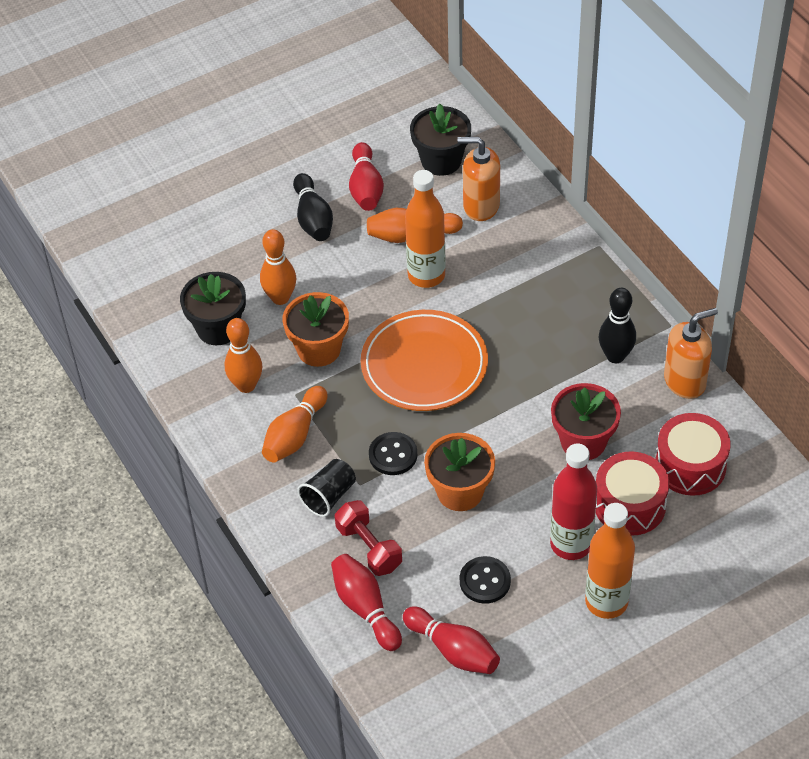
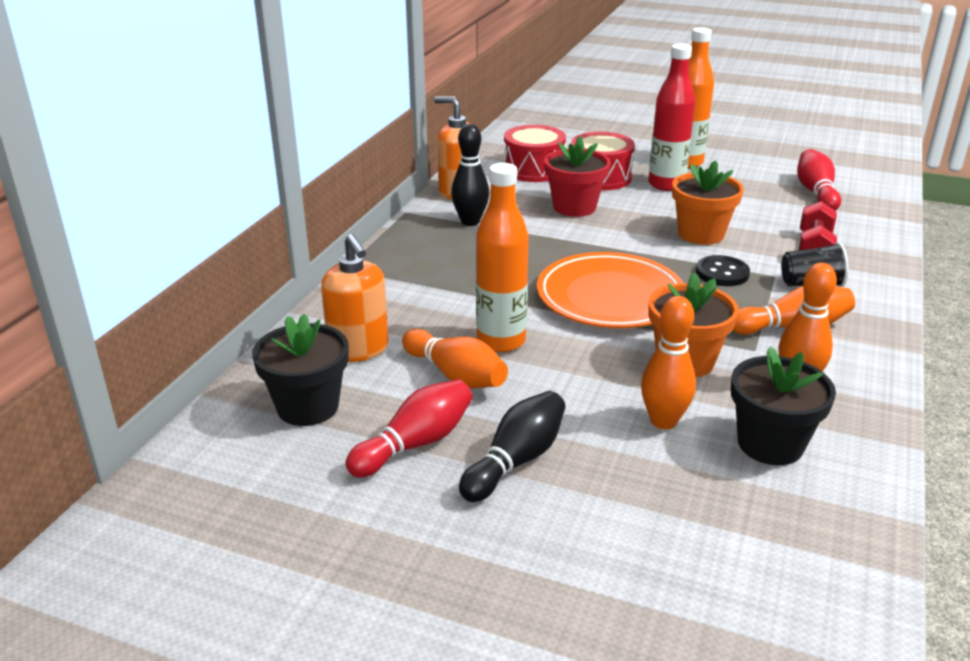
camera: 130 degrees left, 20 degrees down
(365, 608) = (857, 231): red bowling pin -> none
(485, 581) = (749, 200): black button -> none

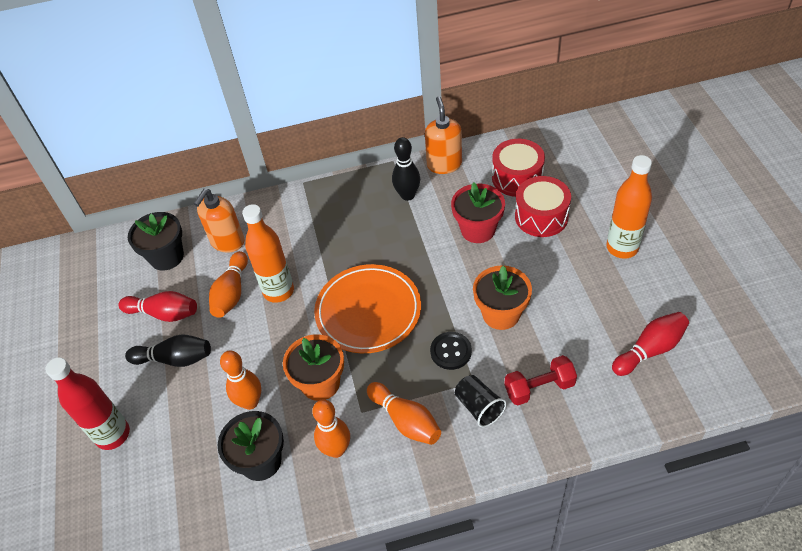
camera: 60 degrees right, 20 degrees up
(666, 184) = (567, 257): red bottle -> red bottle (113, 435)

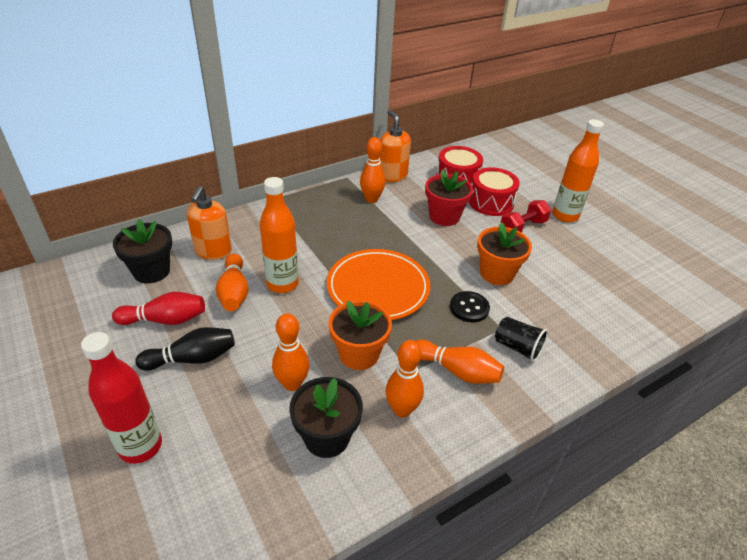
camera: 25 degrees left, 10 degrees down
(407, 195) = (371, 199): black bowling pin -> orange bowling pin
(539, 388) = (560, 323): red dumbbell -> red dumbbell (522, 227)
(649, 350) = (629, 281): red bowling pin -> none

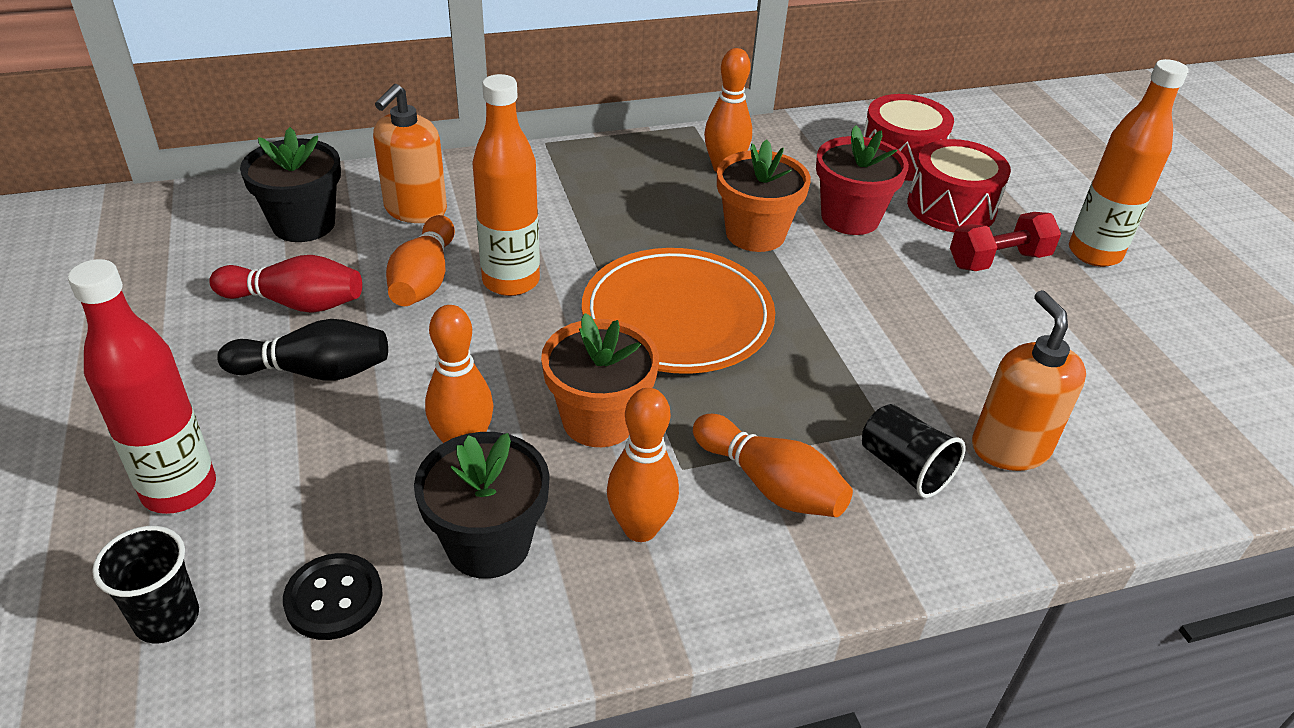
camera: 15 degrees right, 0 degrees up
(164, 524) = (167, 618): none -> black cup
(392, 176) = (778, 135): orange soap dispenser -> orange soap dispenser (1010, 448)
(469, 308) = (836, 381): black button -> black button (334, 598)
(497, 273) = (914, 332): orange flower pot -> orange flower pot (755, 234)

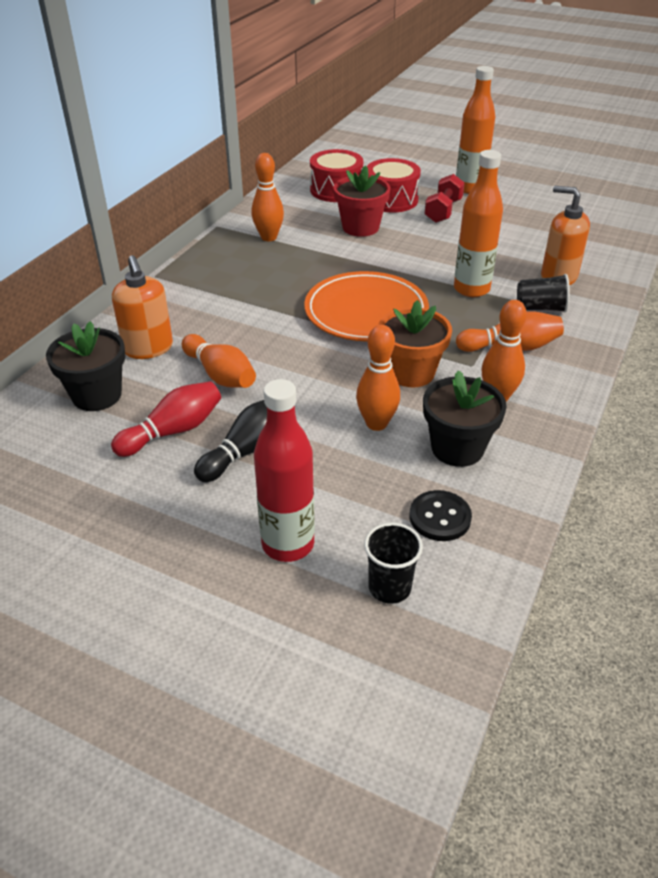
camera: 45 degrees left, 0 degrees up
(511, 281) = (265, 347): orange bottle -> orange bottle (471, 289)
(755, 234) = (334, 257): orange flower pot -> none

